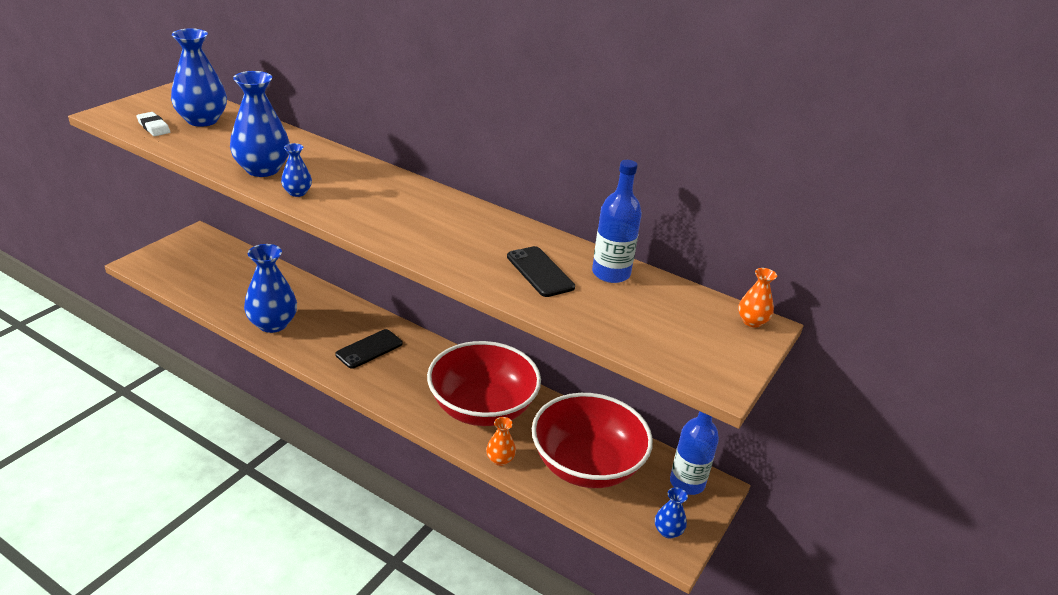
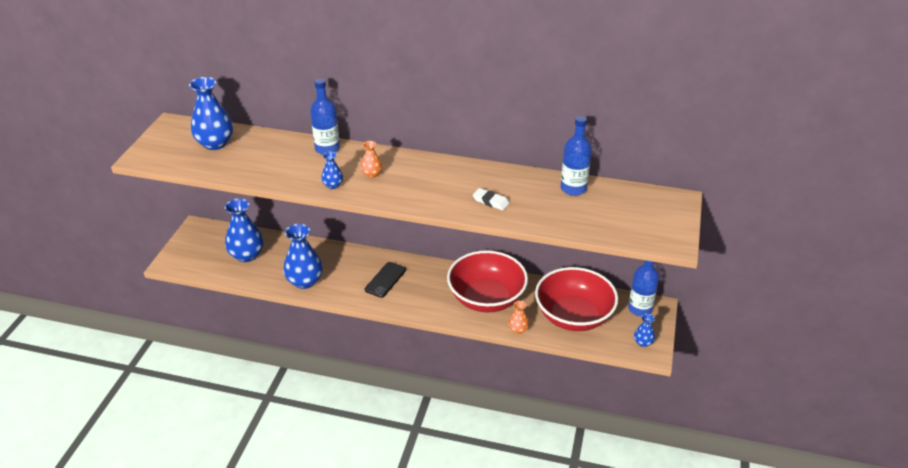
camera: 15 degrees left, 5 degrees up
(153, 127) = (185, 159): white eraser -> white eraser (490, 201)
(262, 169) = (294, 173): blue vase -> blue vase (247, 255)
(325, 155) = (327, 149): none -> blue bottle
(540, 272) = (530, 200): black phone -> none
(752, 321) = (673, 198): orange vase -> orange vase (371, 174)

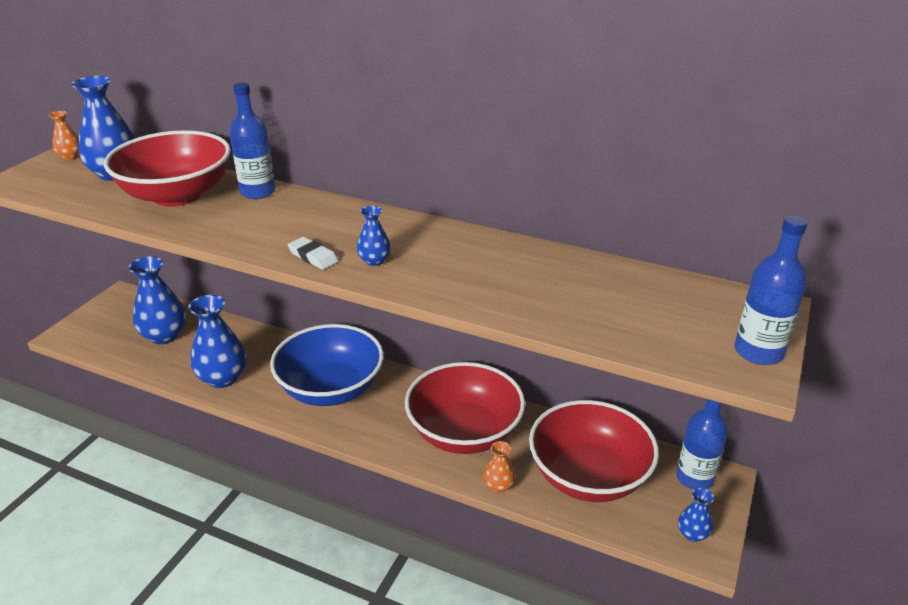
camera: 10 degrees right, 5 degrees down
(271, 157) = (177, 195): none -> red bowl
(333, 185) = (240, 236): blue vase -> blue vase (374, 260)
(371, 174) = (302, 227): orange vase -> orange vase (70, 157)
(385, 280) = (331, 389): black phone -> blue bowl
(490, 201) = (462, 279): white eraser -> white eraser (313, 256)
(573, 188) = (597, 274): blue bottle -> blue bottle (758, 352)

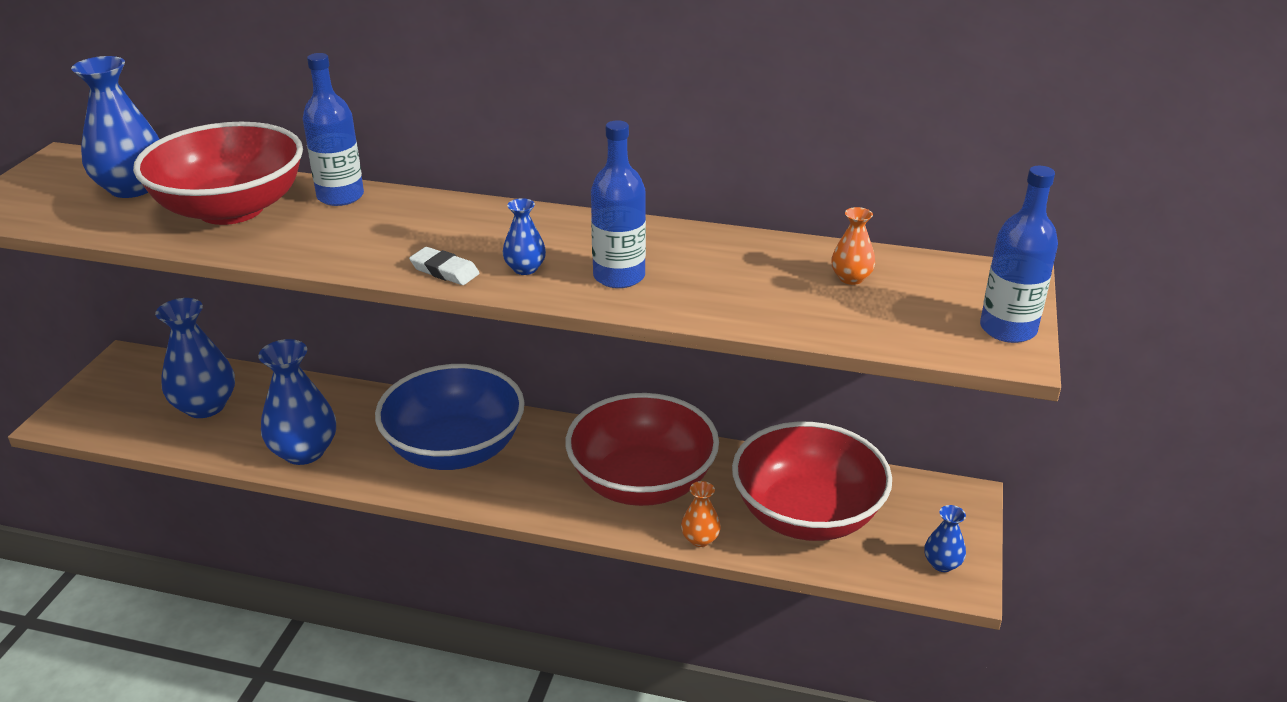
camera: 10 degrees left, 0 degrees up
(70, 157) = (57, 170): orange vase -> orange vase (851, 278)
(694, 478) = (932, 501): blue bottle -> blue bottle (619, 276)

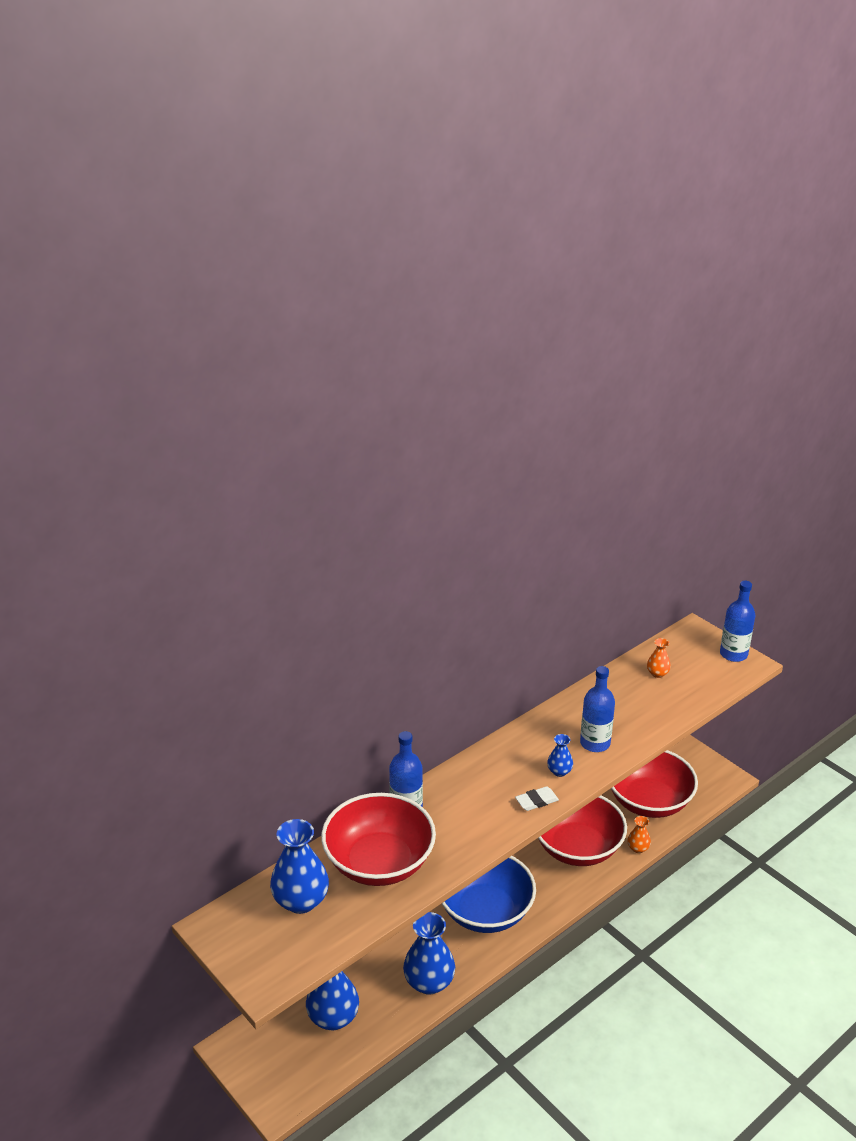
camera: 55 degrees left, 0 degrees up
(942, 564) = (714, 777): blue vase -> none

